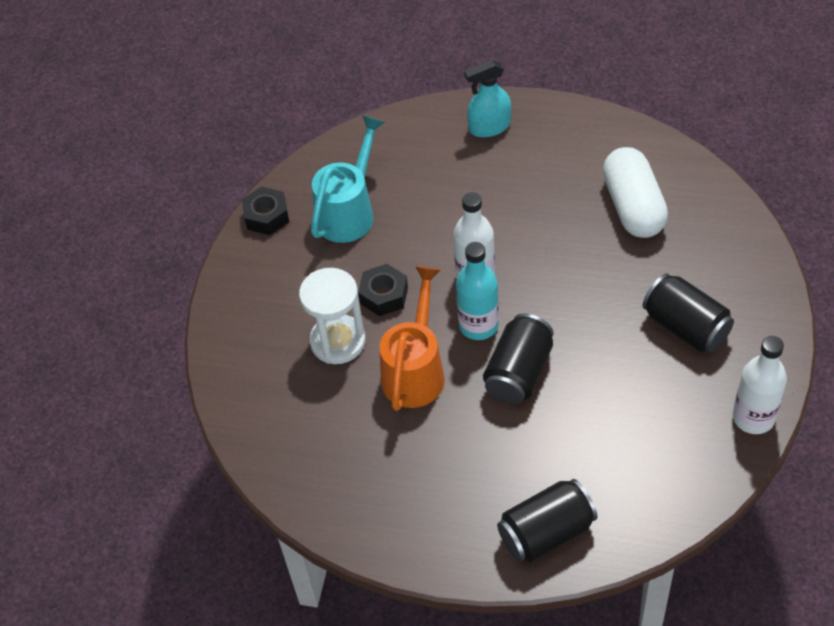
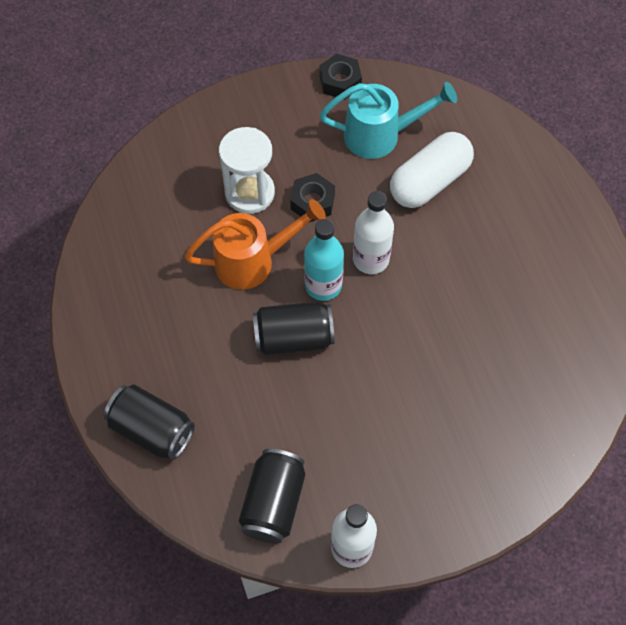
camera: 55 degrees right, 10 degrees up
(489, 127) = (539, 192): turquoise spray bottle -> none
(633, 207) = (524, 347): white capsule -> white capsule (429, 181)
(685, 327) = (416, 449): black can -> black can (273, 502)

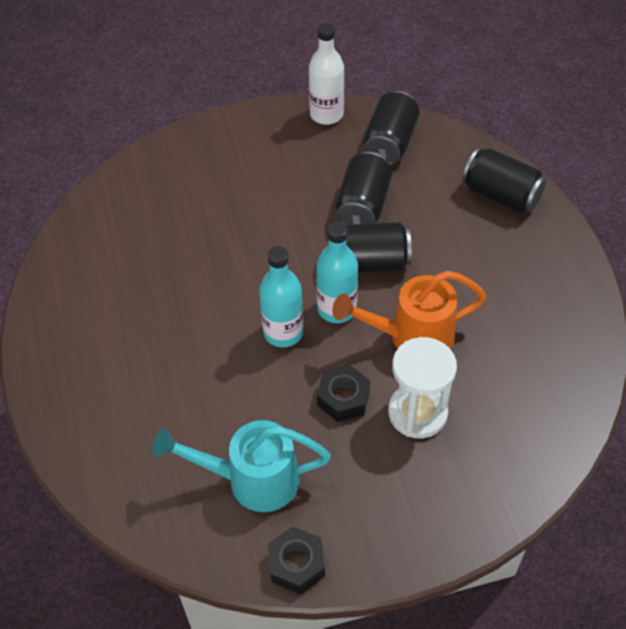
camera: 175 degrees left, 10 degrees down
(302, 408) = (363, 206): none -> black can
(371, 259) = (283, 332): white bottle -> turquoise bottle
(429, 181) = (202, 416): white capsule -> none

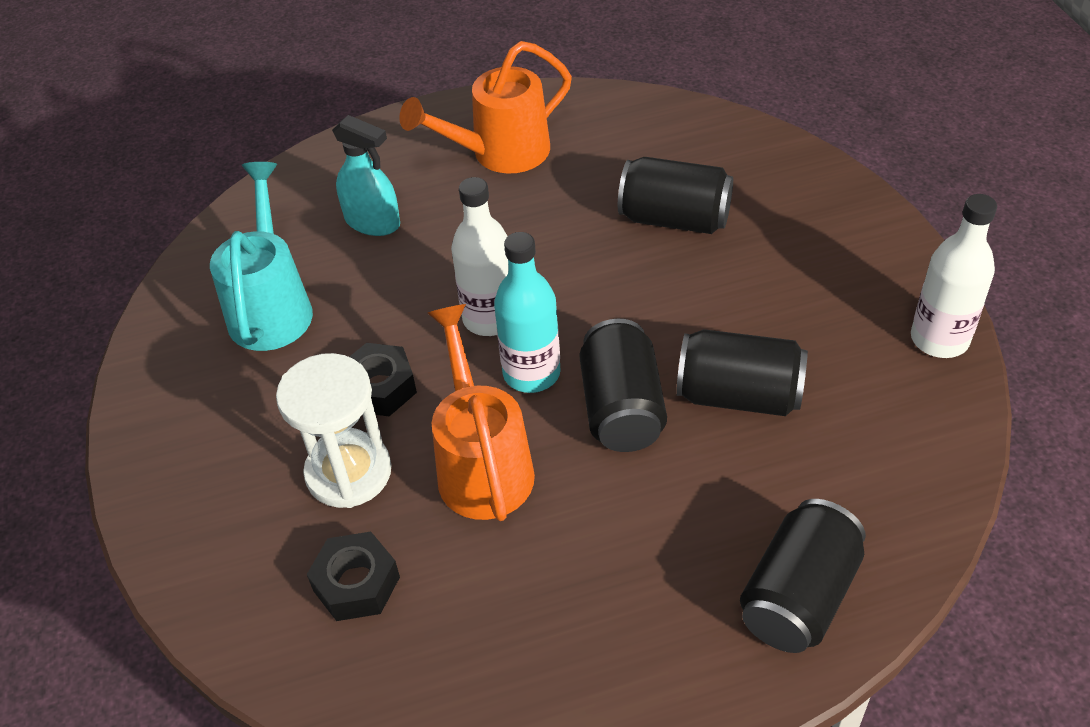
camera: 90 degrees right, 5 degrees down
(101, 326) = (500, 153): none -> orange watering can
(165, 413) = (372, 222): none -> turquoise spray bottle
(283, 332) = (490, 318): turquoise bottle -> white bottle
(296, 564) = (154, 355): black nut -> black nut (356, 584)
(390, 143) = (893, 427): black can -> black can (674, 219)

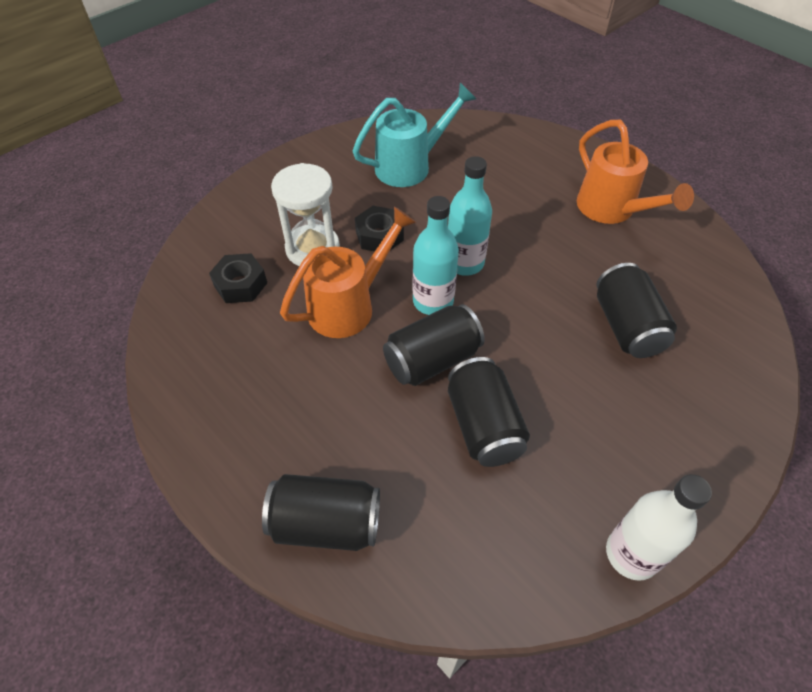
camera: 60 degrees right, 5 degrees up
(372, 222) = (504, 177): turquoise spray bottle -> none
(490, 318) = (464, 263): white bottle -> turquoise bottle
(500, 153) = (611, 210): orange watering can -> orange watering can turned 150 degrees counterclockwise

